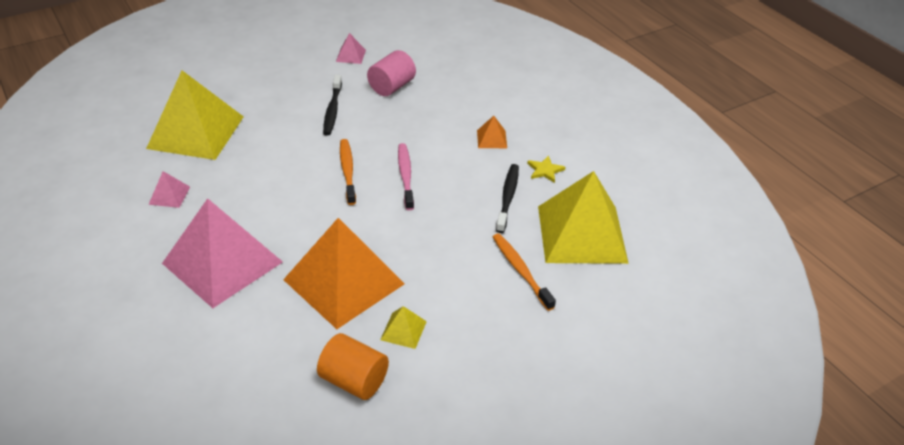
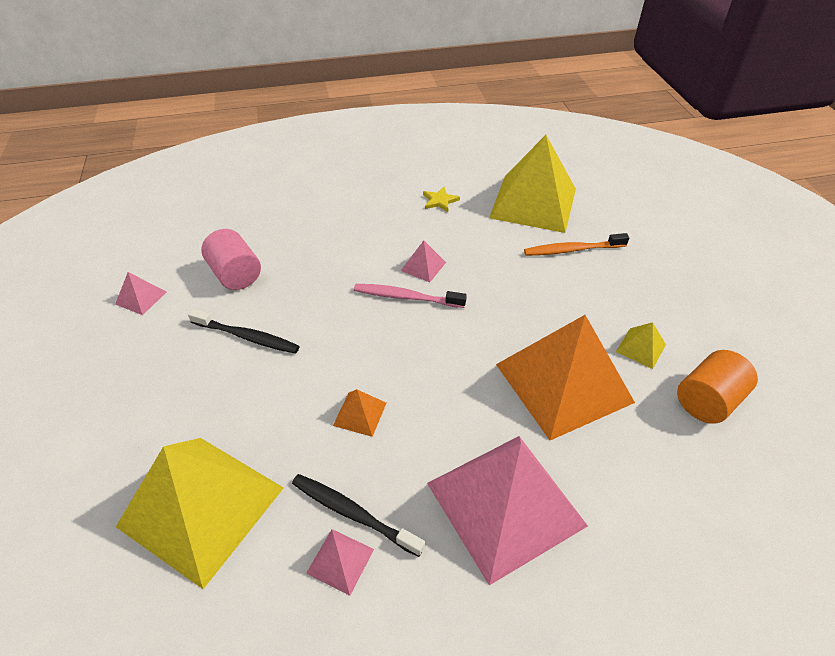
camera: 70 degrees left, 5 degrees up
(347, 171) = (376, 344): orange toothbrush -> none
(447, 178) = (423, 266): none -> pink pyramid
(491, 139) = (375, 221): orange pyramid -> orange pyramid (360, 414)
(508, 197) = (469, 233): black toothbrush -> black toothbrush (353, 513)

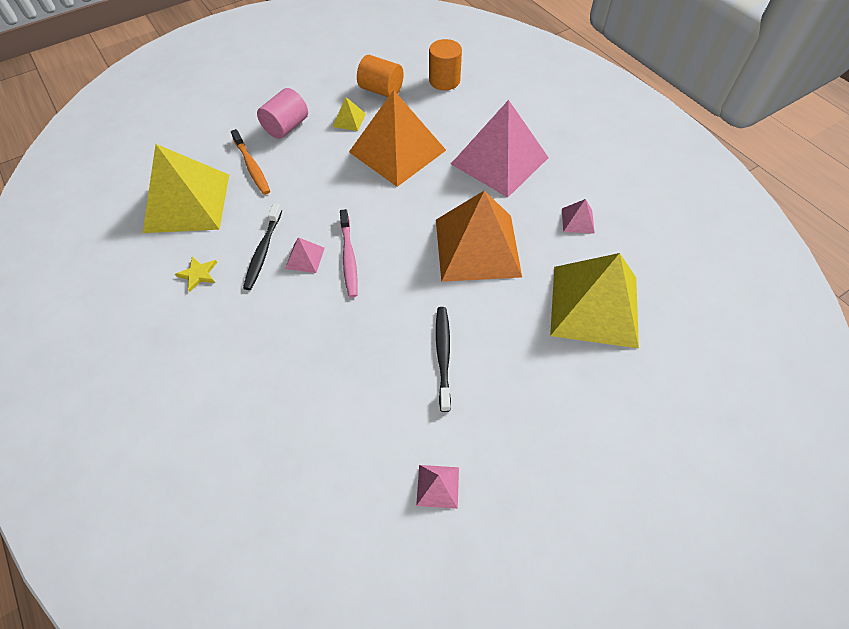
camera: 110 degrees left, 10 degrees up
(236, 274) = (369, 410): pink cylinder -> pink cylinder (286, 127)
(353, 513) = (547, 225): black toothbrush -> black toothbrush (263, 251)
(360, 414) = (477, 247): orange pyramid -> orange pyramid, size x2.48
(728, 497) = (444, 81): none -> orange cylinder

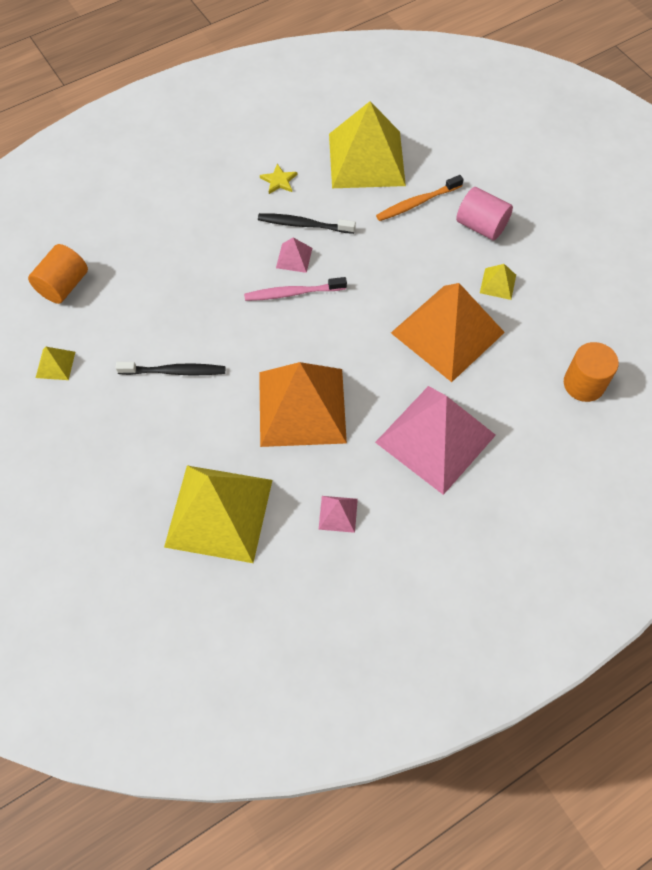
camera: 90 degrees right, 5 degrees up
(381, 90) = (556, 314): orange cylinder -> orange cylinder (63, 285)
(437, 486) = (55, 364): pink pyramid -> yellow pyramid

